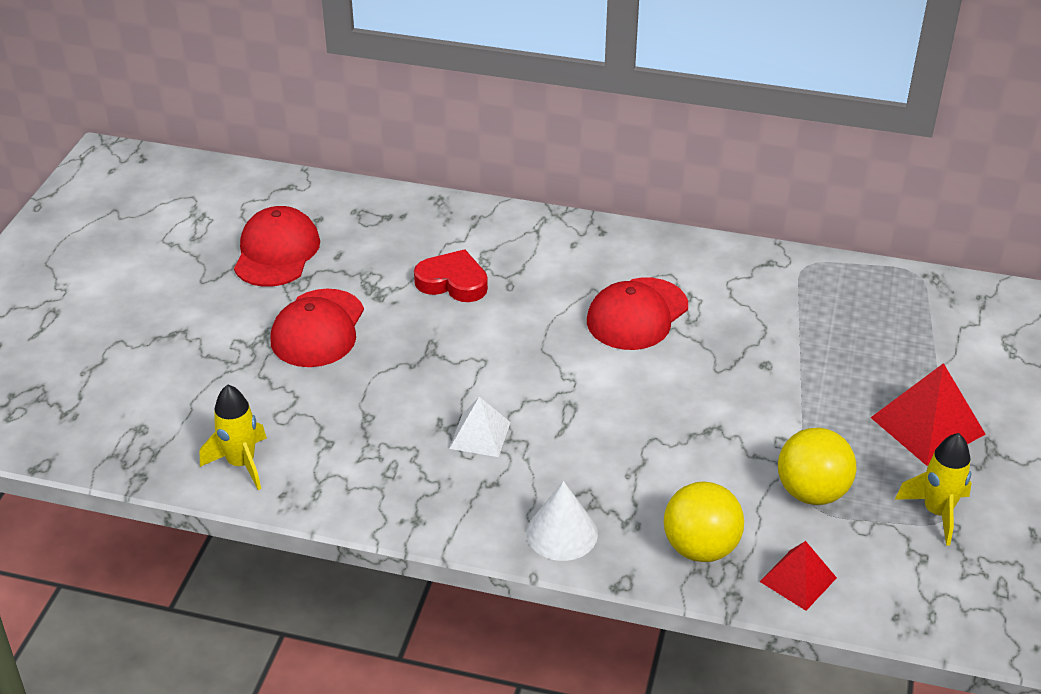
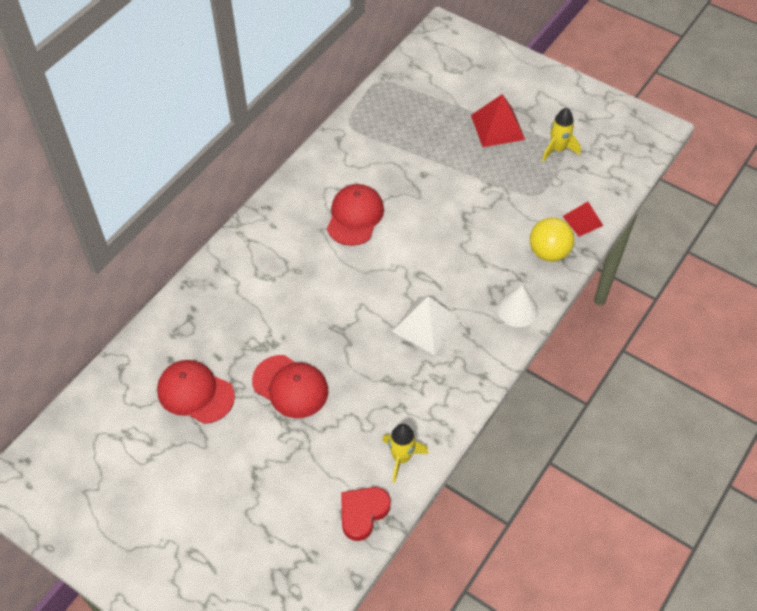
camera: 70 degrees left, 15 degrees up
(453, 282) = (279, 299): red heart -> red heart (363, 513)
(480, 435) = (426, 325): white pyramid -> white pyramid, size x1.60
(637, 314) = (355, 216): red cap -> red cap turned 135 degrees counterclockwise
(811, 492) = (526, 192): yellow ball -> none

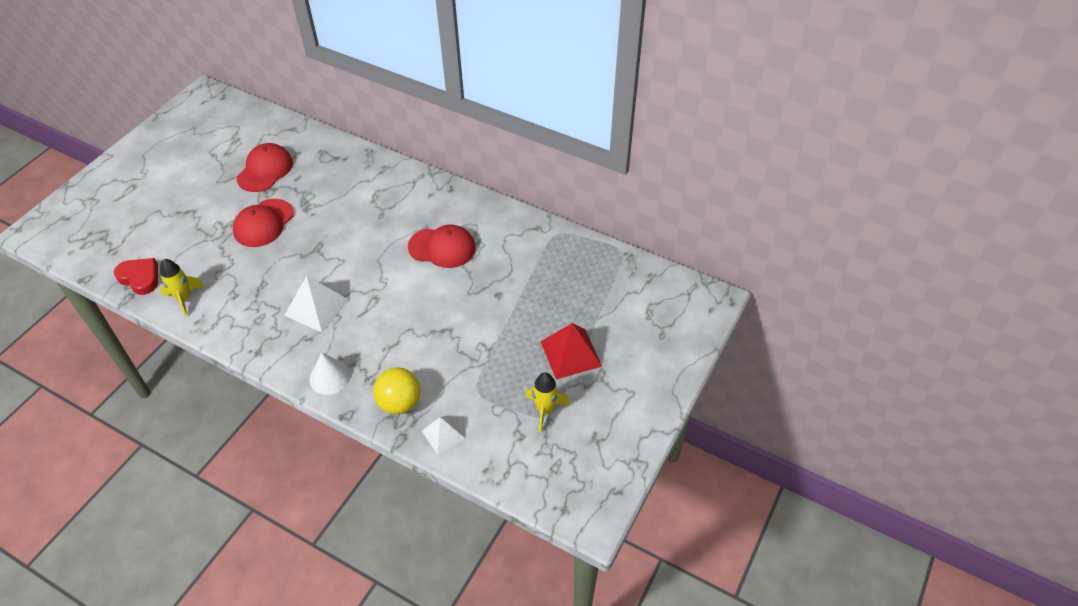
camera: 85 degrees right, 5 degrees down
(582, 220) = (443, 434): red pyramid -> white pyramid

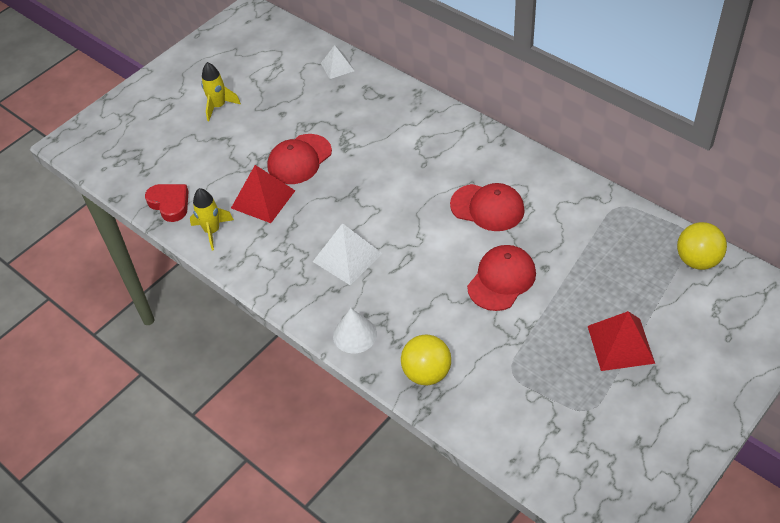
camera: 15 degrees right, 0 degrees up
(232, 263) = (263, 199): none -> red pyramid
(265, 170) = (305, 102): red cap -> red cap (501, 279)
(443, 434) = (470, 414): white pyramid -> white pyramid (337, 67)
(545, 410) = (585, 404): yellow rocket -> yellow rocket (218, 106)
(629, 272) = (697, 260): none -> yellow ball

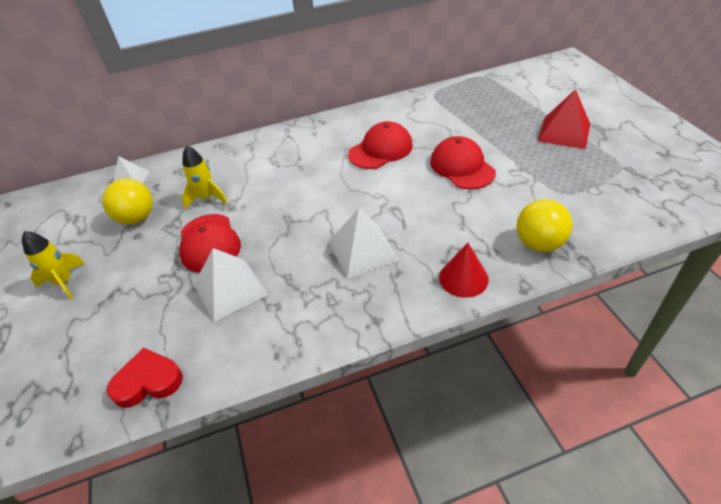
camera: 60 degrees left, 5 degrees down
(212, 231) = (230, 352): yellow rocket -> yellow rocket (207, 198)
(263, 199) = (230, 289): red pyramid -> white pyramid
(354, 334) = (463, 278): white cone -> red cone
(697, 260) = (507, 80): yellow ball -> yellow ball (137, 218)

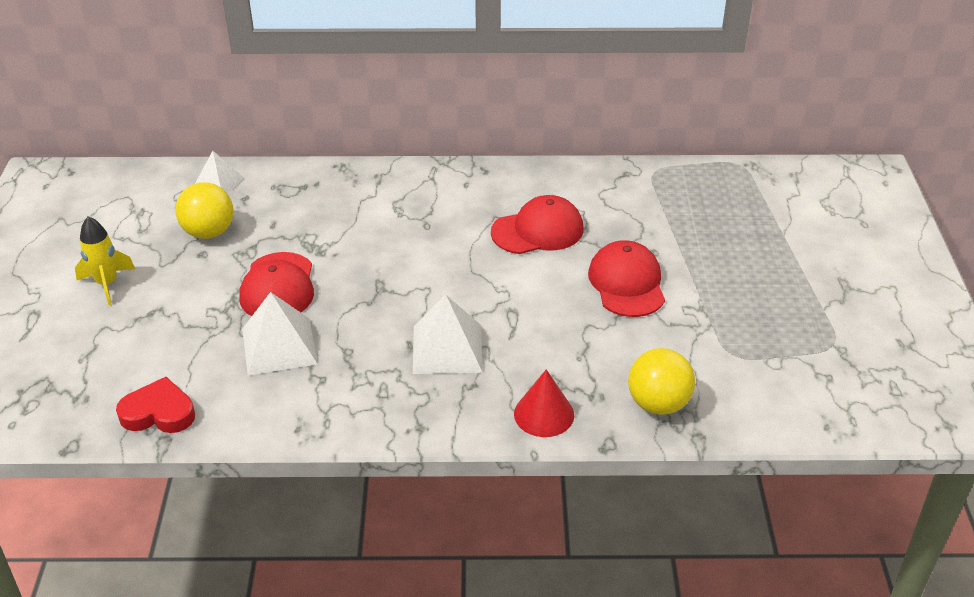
camera: 15 degrees right, 5 degrees down
(207, 198) = (297, 231): yellow rocket -> none
(564, 132) = (792, 276): red pyramid -> none

